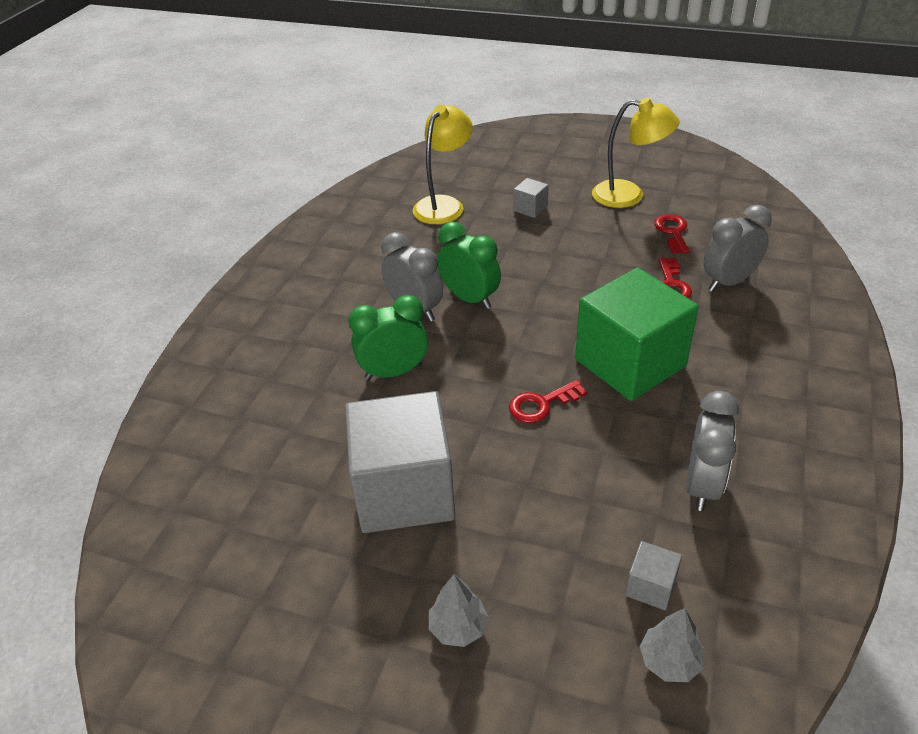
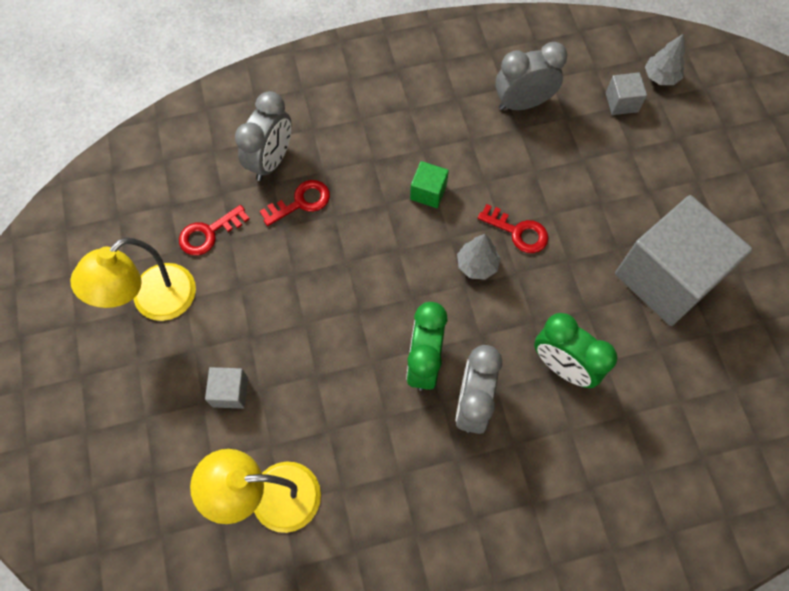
camera: 125 degrees left, 25 degrees up
(458, 627) = (730, 185): grey tree -> grey tree (477, 265)
(629, 196) = (154, 302): yellow lamp -> yellow lamp turned 120 degrees counterclockwise
(630, 363) = (428, 192): green cube -> green cube, size x0.40
(728, 282) = (271, 161): grey clock -> grey clock turned 90 degrees counterclockwise

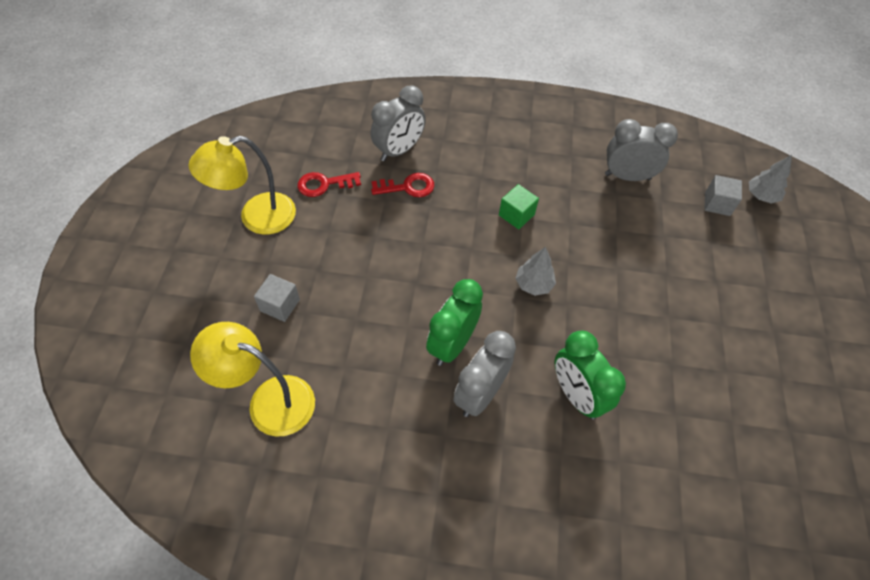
camera: 20 degrees right, 10 degrees down
(518, 232) = (581, 271): red key -> none
(666, 277) = (706, 357): grey cube -> none

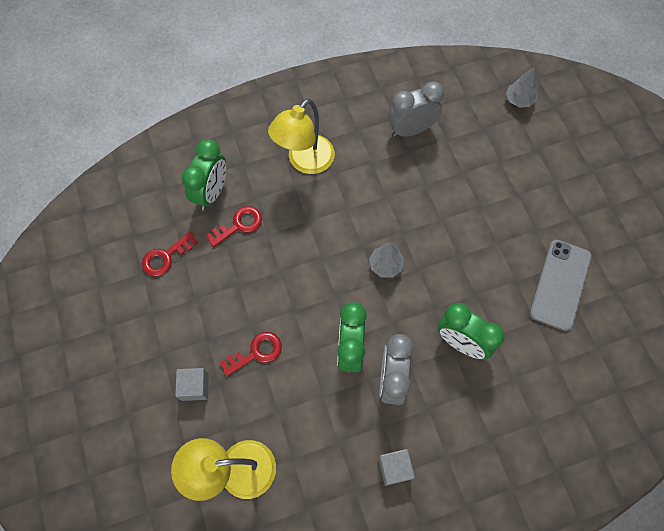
camera: 25 degrees left, 10 degrees up
(256, 217) = (125, 317): yellow lamp -> yellow lamp (305, 162)
(356, 303) = (256, 352): none -> red key
(399, 150) = (212, 193): grey clock -> green clock
(516, 215) = (341, 209): green cube -> none
(717, 204) = (489, 123): grey cube -> grey cube (394, 468)
(723, 391) = (560, 284): none -> grey phone

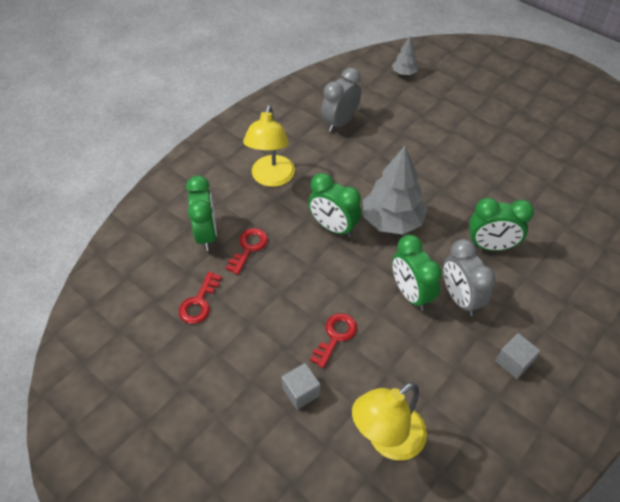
camera: 30 degrees left, 15 degrees down
(326, 243) = (333, 227): none -> green clock
(385, 265) = (392, 221): grey tree -> grey tree, size x1.96
(560, 284) = (527, 174): grey phone -> none

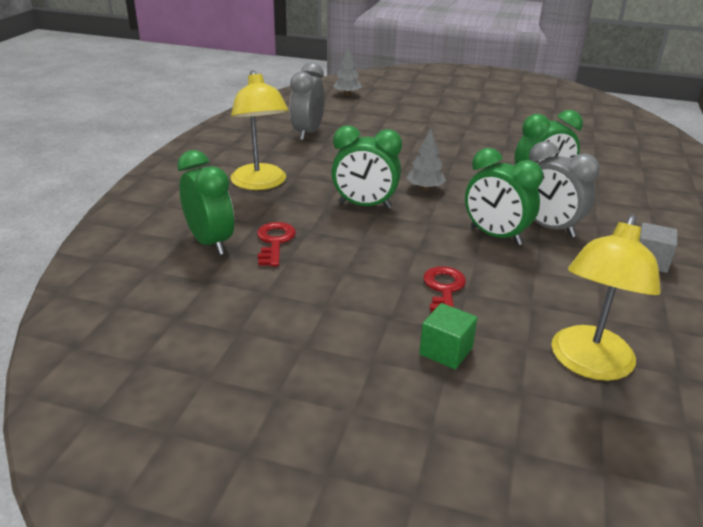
camera: 25 degrees left, 20 degrees down
(199, 302) = (243, 304): red key -> none
(301, 392) = (446, 351): grey cube -> green cube
(392, 221) = (425, 188): grey tree -> grey tree, size x0.51

